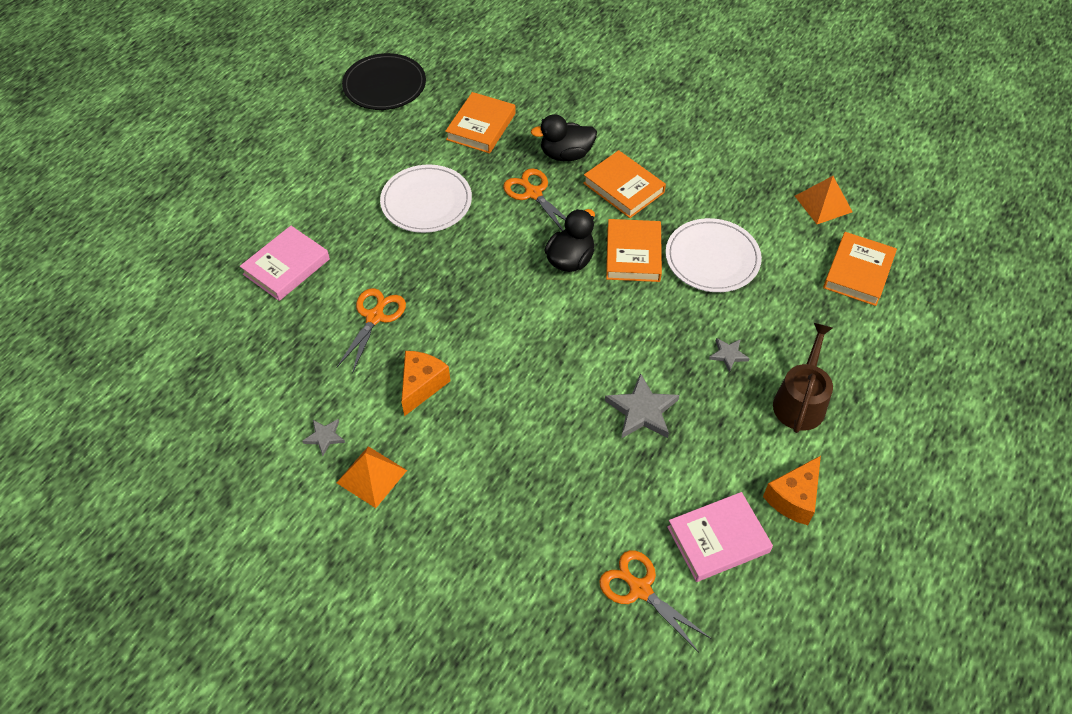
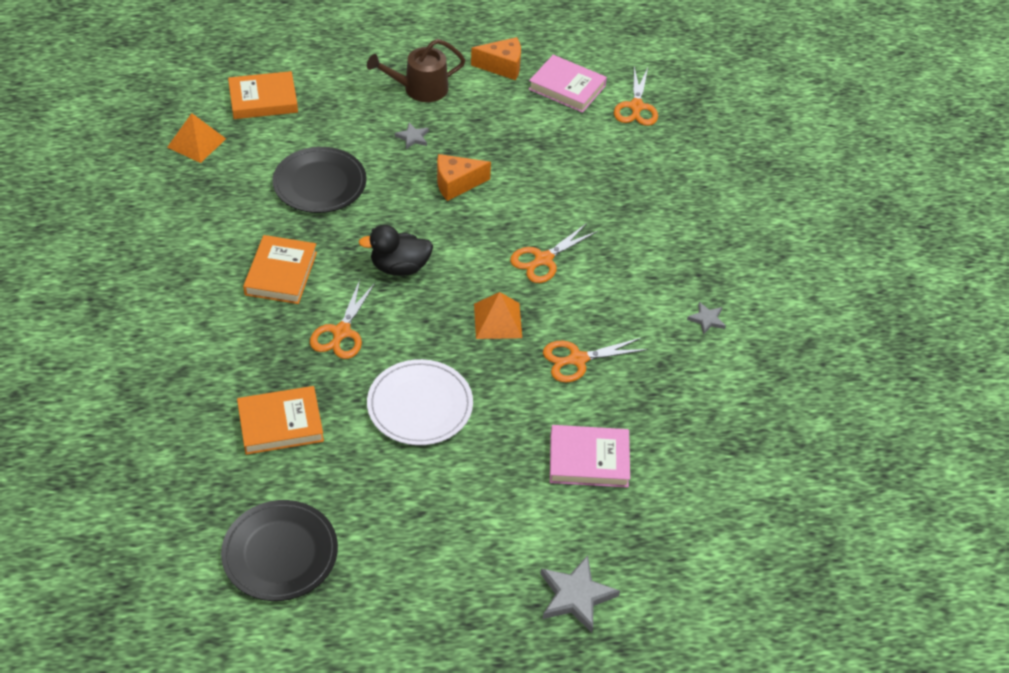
camera: 130 degrees left, 5 degrees down
(371, 476) = (705, 273): orange pyramid -> orange pyramid (498, 320)
(421, 386) = (608, 290): orange cheese -> orange cheese (456, 184)
(496, 360) = (543, 260): none -> orange scissors
(566, 154) = (268, 335): black duck -> none
(633, 254) = (357, 231): orange book -> none
(642, 410) = (506, 161): grey star -> grey star (576, 596)
(712, 258) = (320, 183): white plate -> black plate

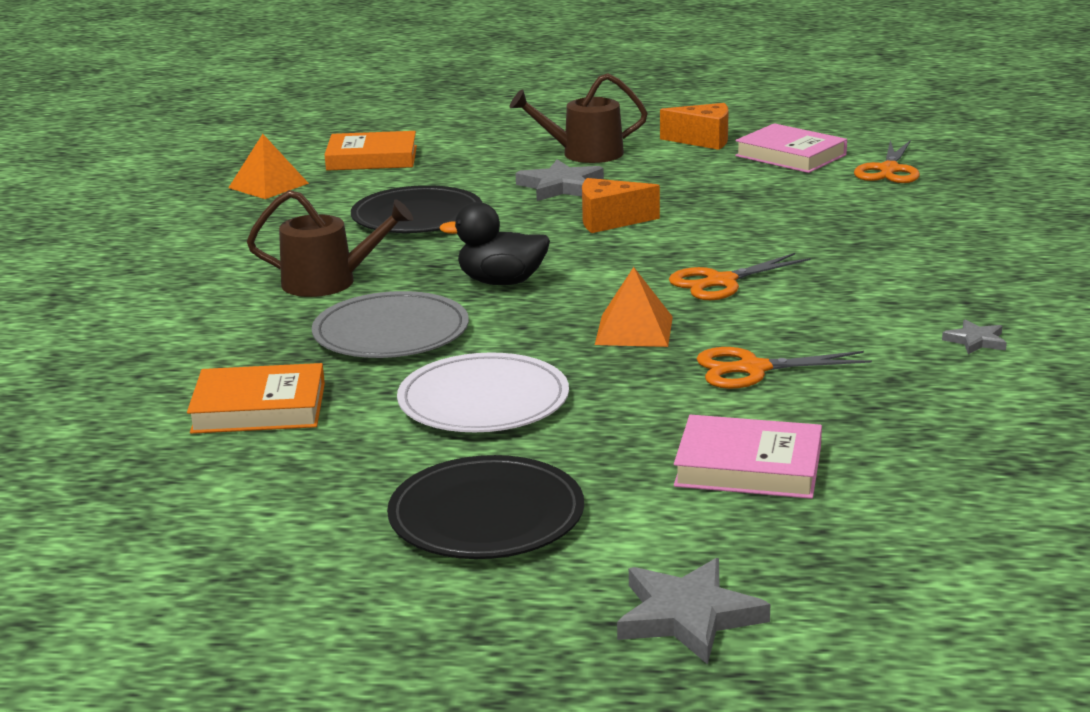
camera: 15 degrees right, 25 degrees down
(280, 553) = (189, 534): black plate -> black plate (486, 515)
(281, 273) = (328, 282): orange book -> brown watering can
(341, 333) = (391, 332): orange scissors -> grey plate
(413, 137) = (561, 186): grey star -> grey star, size x1.81

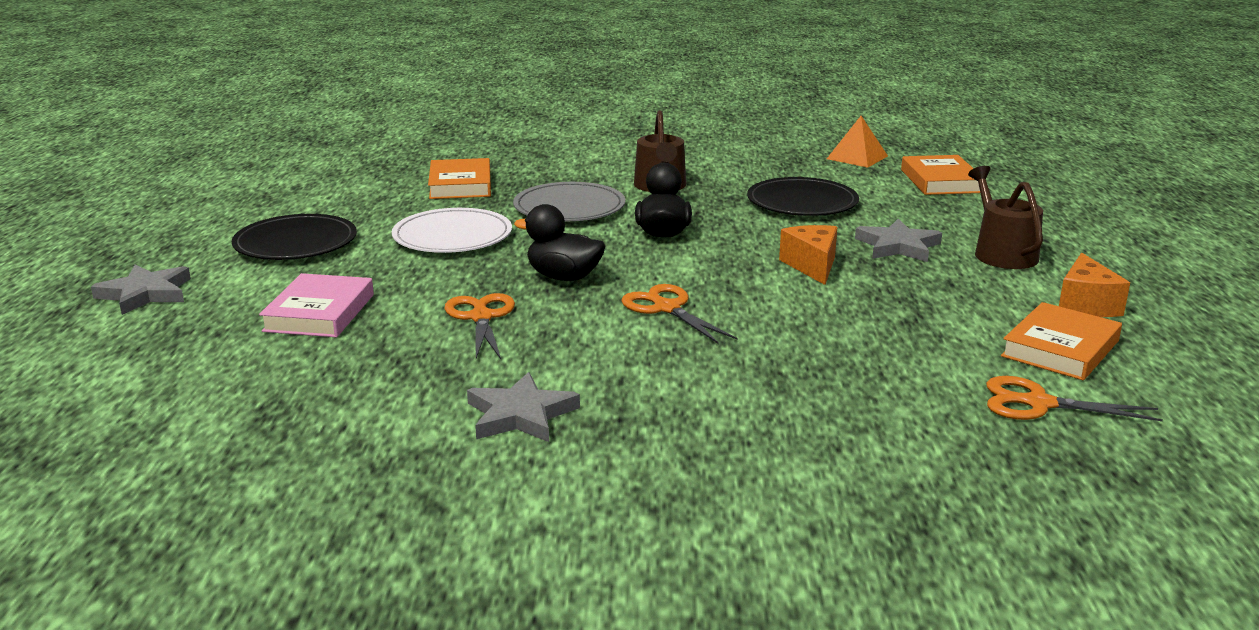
camera: 85 degrees right, 0 degrees up
(634, 330) = (564, 277): orange pyramid -> black duck
(790, 155) = (1060, 348): pink book -> orange book
(976, 341) = (520, 415): grey star -> grey star, size x1.81

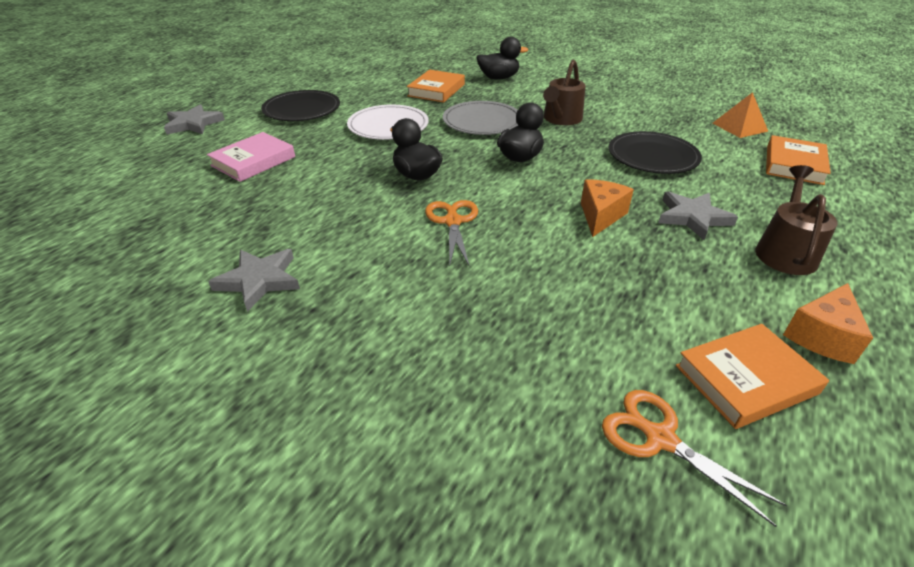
camera: 30 degrees right, 15 degrees up
(481, 317) = (332, 192): orange scissors -> none
(526, 156) = (498, 78): none -> black duck

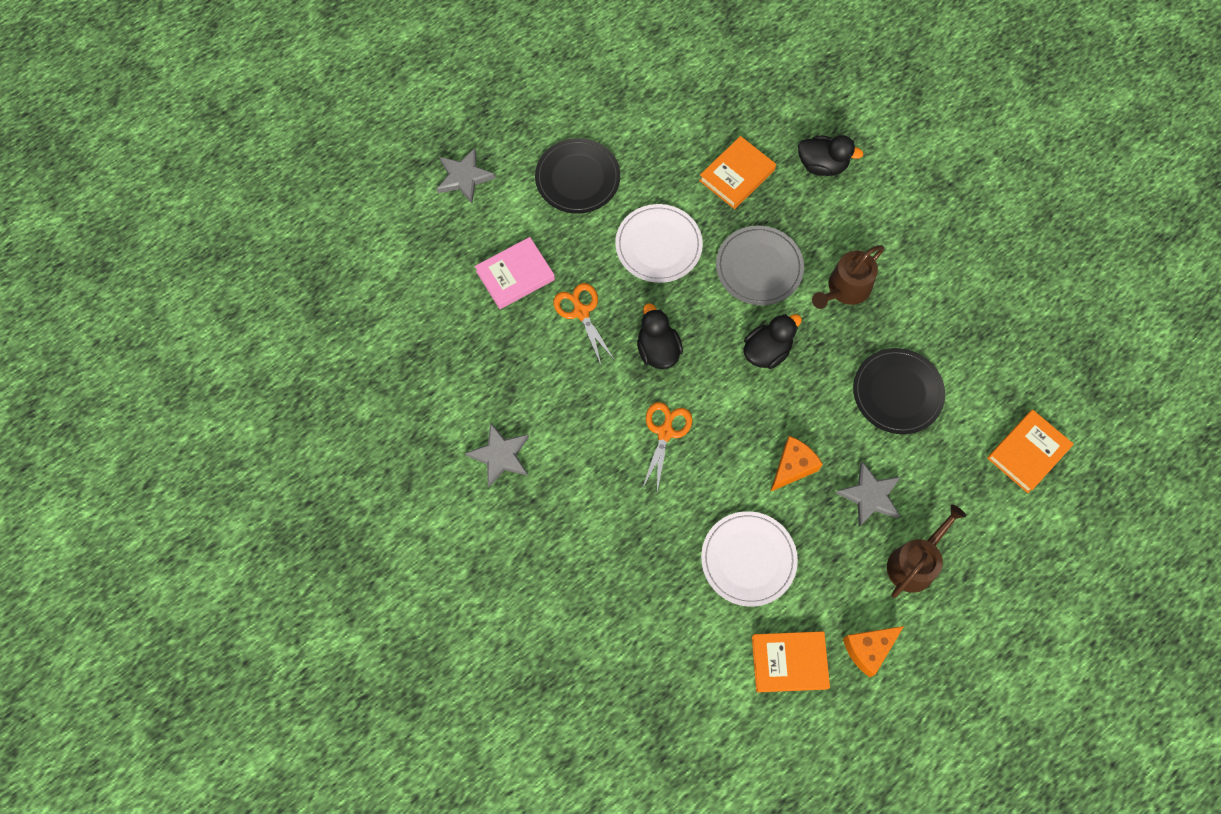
camera: 20 degrees right, 30 degrees up
(612, 294) = (748, 559): none -> white plate
(659, 438) = (708, 681): orange scissors -> orange scissors (581, 312)
(739, 127) = (1029, 368): orange pyramid -> none

